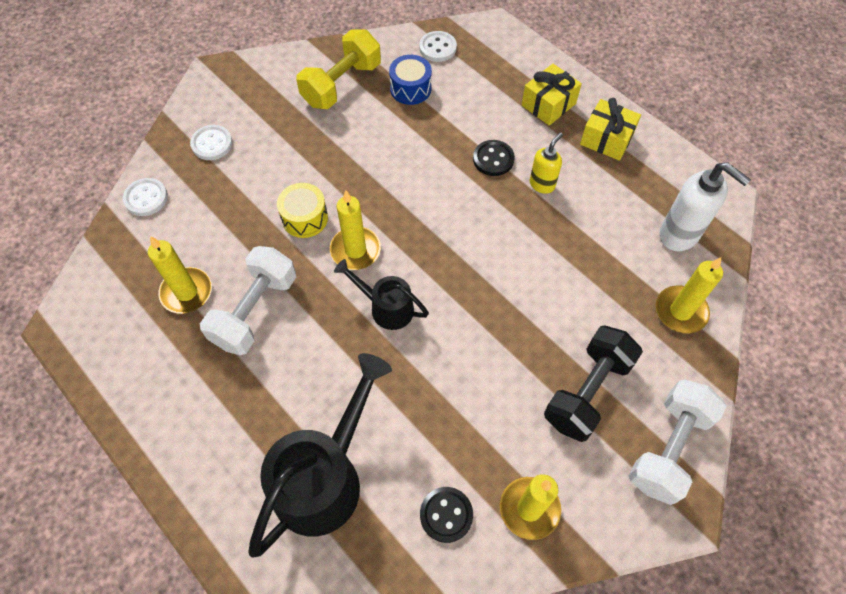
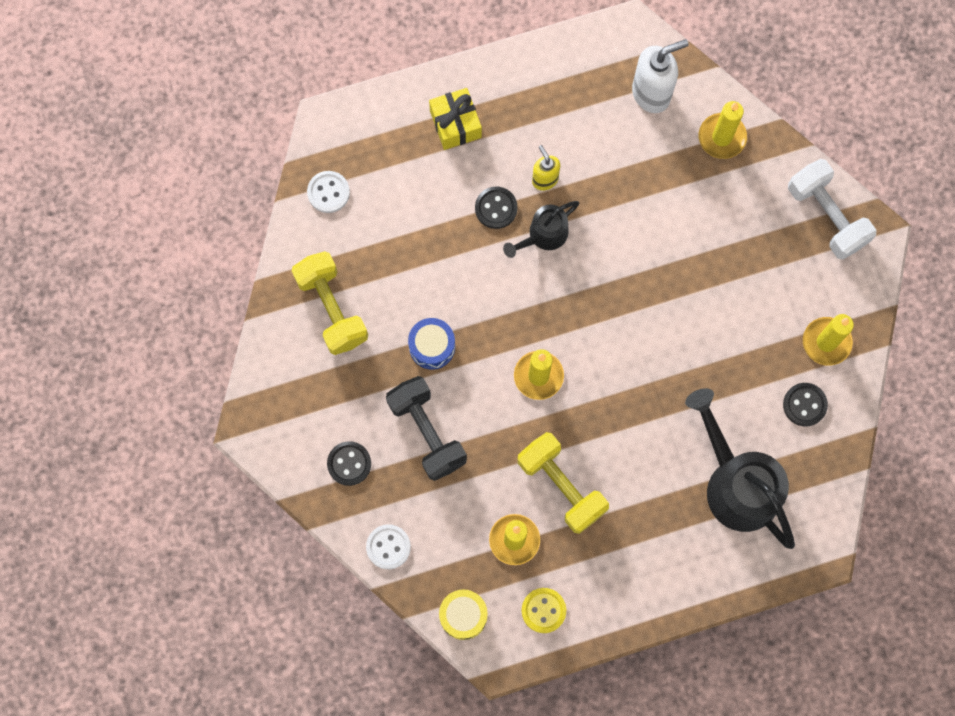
camera: 65 degrees left, 15 degrees up
(122, 344) = (543, 610): none -> yellow button
(212, 144) = (349, 463): white button -> black button
(255, 311) = (561, 486): white dumbbell -> yellow dumbbell
(305, 218) = (482, 407): yellow drum -> yellow drum (463, 615)
(385, 307) = (608, 374): black watering can -> black watering can (543, 236)
(410, 89) = (371, 244): blue drum -> blue drum (432, 347)
(587, 392) = (756, 250): black dumbbell -> black dumbbell (427, 432)
(606, 139) = (522, 95): yellow gift -> none

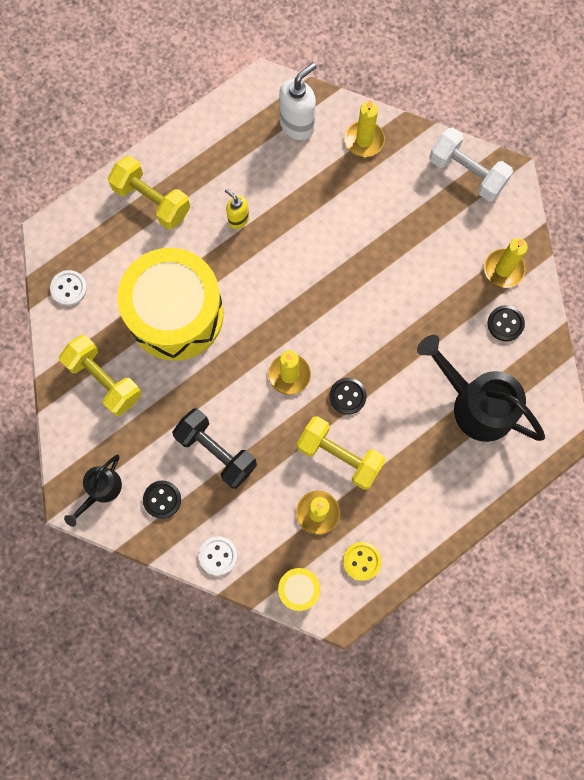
camera: 20 degrees left, 0 degrees up
(432, 347) = (196, 382): blue drum -> none
(436, 262) = (175, 314): none -> yellow drum
(455, 124) = (152, 200): yellow gift -> yellow dumbbell
(496, 208) = (207, 255): black button -> black button (347, 396)
(543, 236) = (253, 263): black watering can -> black watering can (100, 490)

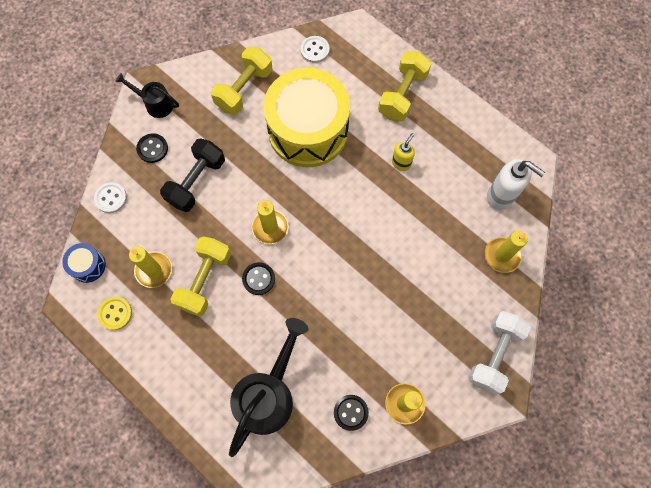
camera: 80 degrees right, 5 degrees down
(299, 589) = (88, 265): yellow drum -> blue drum

